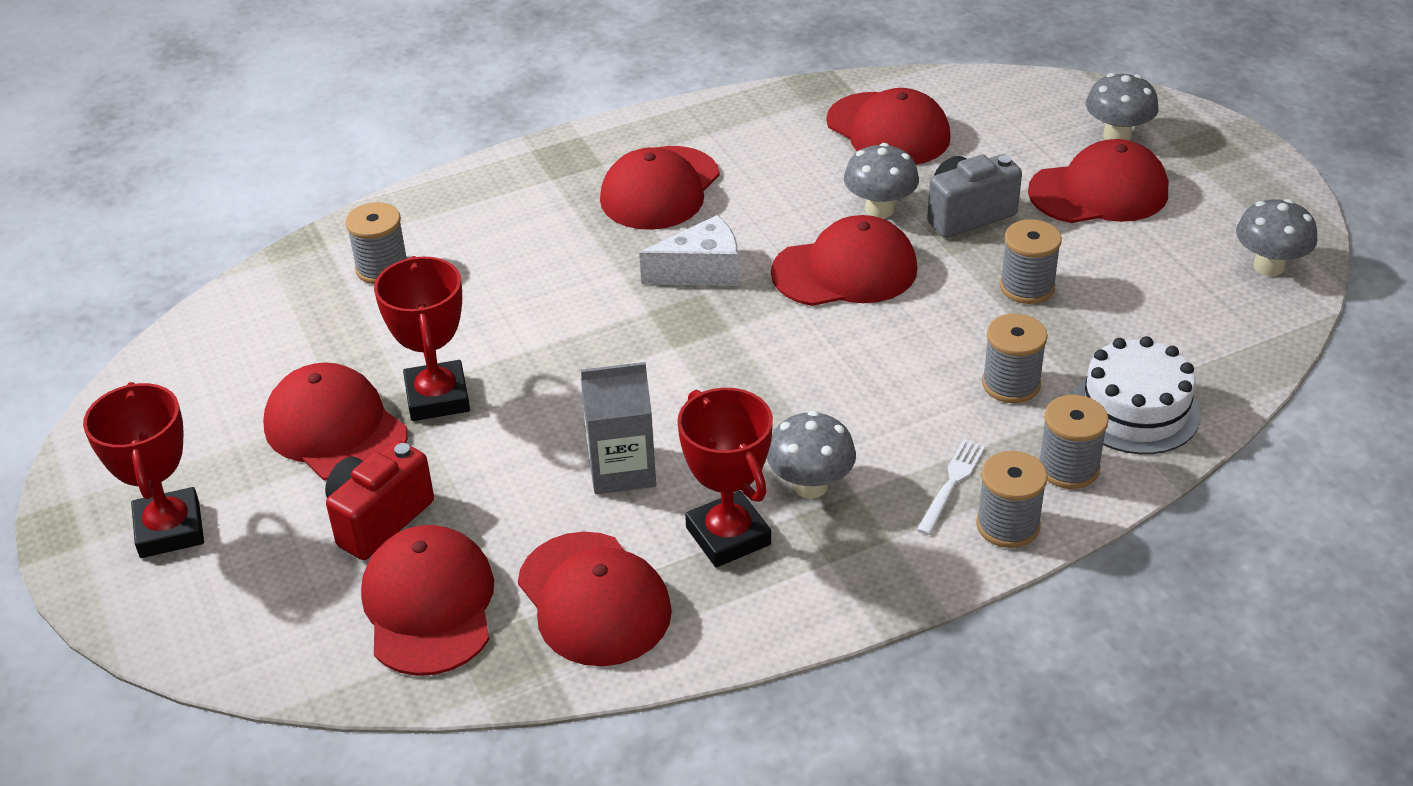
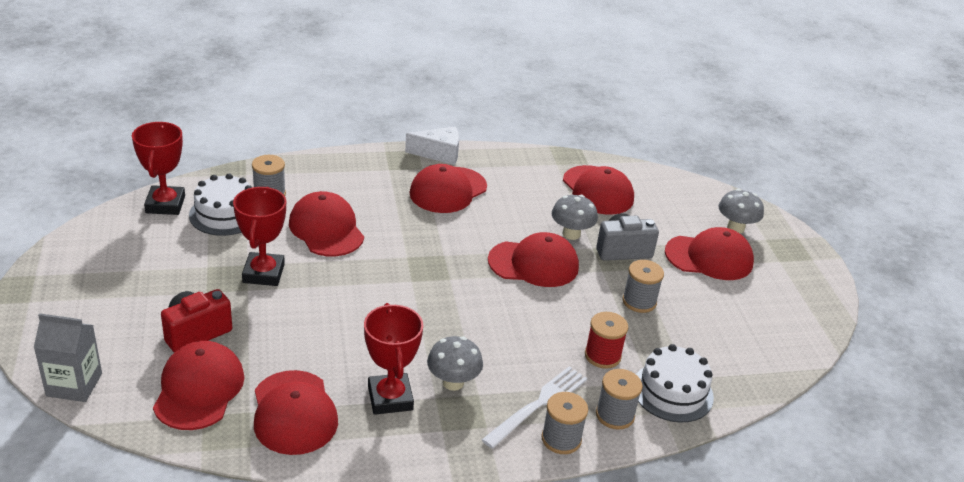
camera: 10 degrees right, 5 degrees down
(170, 529) = (79, 306): red trophy -> red trophy (165, 204)
(327, 319) = (225, 214): none -> white cake
(335, 429) = (198, 276): red cap -> red cap (326, 229)
(622, 469) = (347, 342): grey carton -> grey carton (74, 385)
(701, 271) = (449, 242): white cheese -> white cheese (439, 154)
(951, 484) = (538, 405): white fork -> white fork, size x1.61
(1011, 384) = (602, 356): grey spool -> red spool
(1269, 266) = (796, 328): grey mushroom -> none

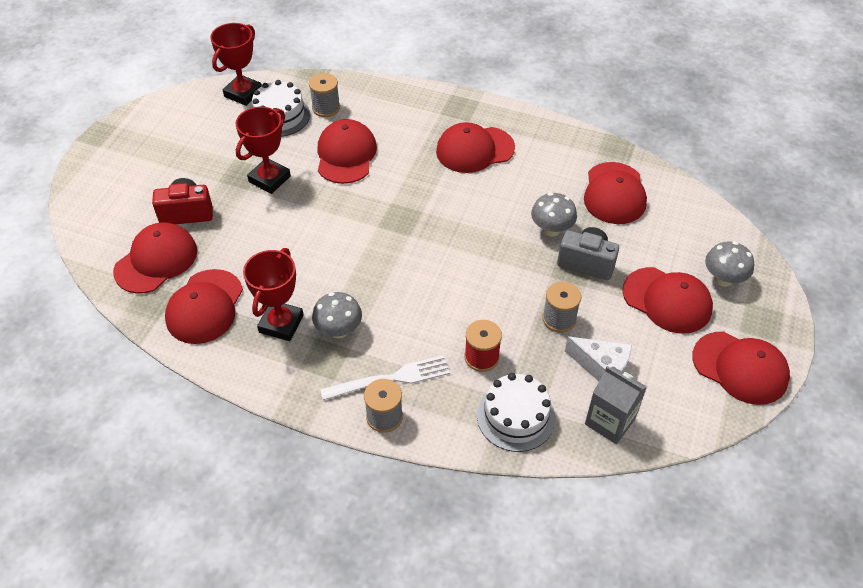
camera: 35 degrees right, 15 degrees up
(74, 385) = (82, 225): grey carton -> grey carton (610, 421)
(439, 154) = (495, 111): white cheese -> white cheese (602, 368)
(534, 264) = (493, 247): red cap -> red cap (740, 368)
(615, 415) = (446, 415): grey spool -> none

